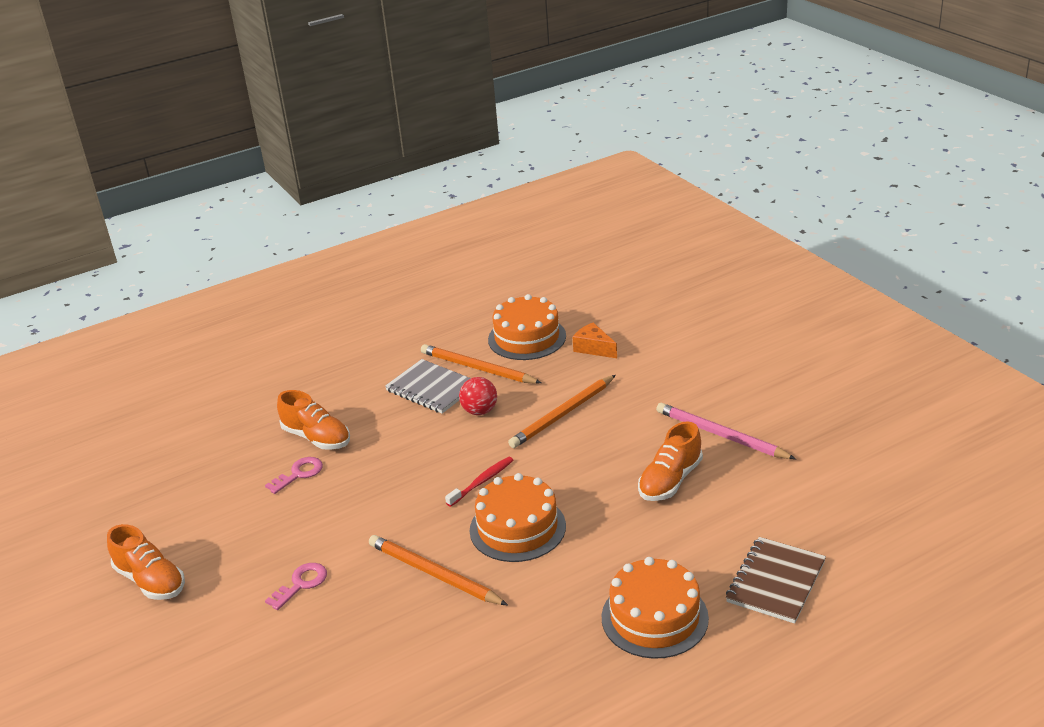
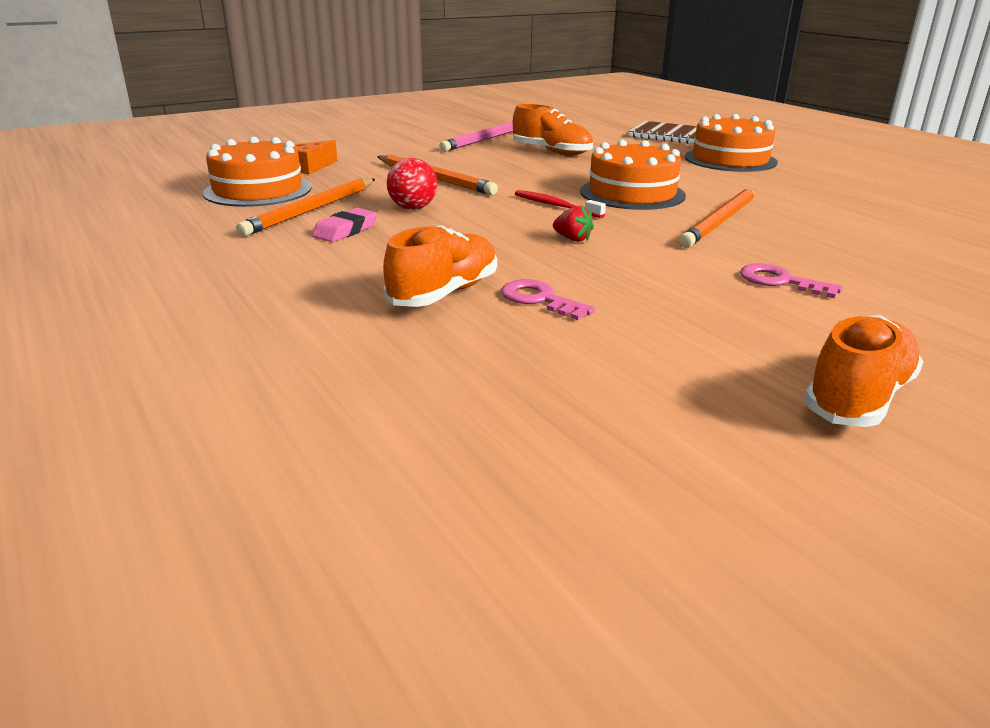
camera: 95 degrees left, 5 degrees down
(401, 489) = (572, 239): none -> red strawberry
(431, 388) = (345, 230): grey notebook -> pink eraser

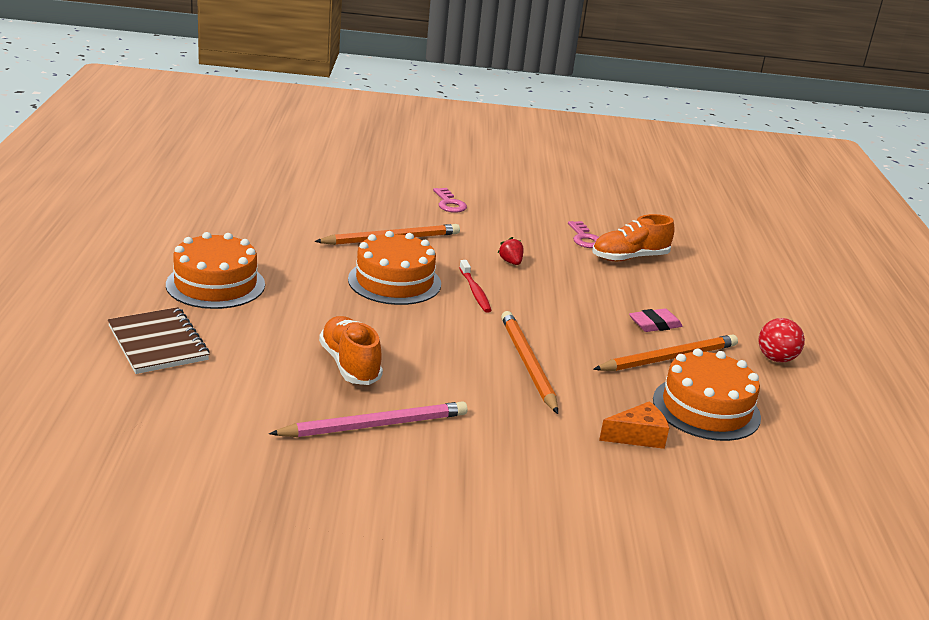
camera: 150 degrees left, 0 degrees up
(413, 208) = (586, 330): red ball -> red ball (776, 359)
(858, 398) = (520, 172): orange shoe -> none

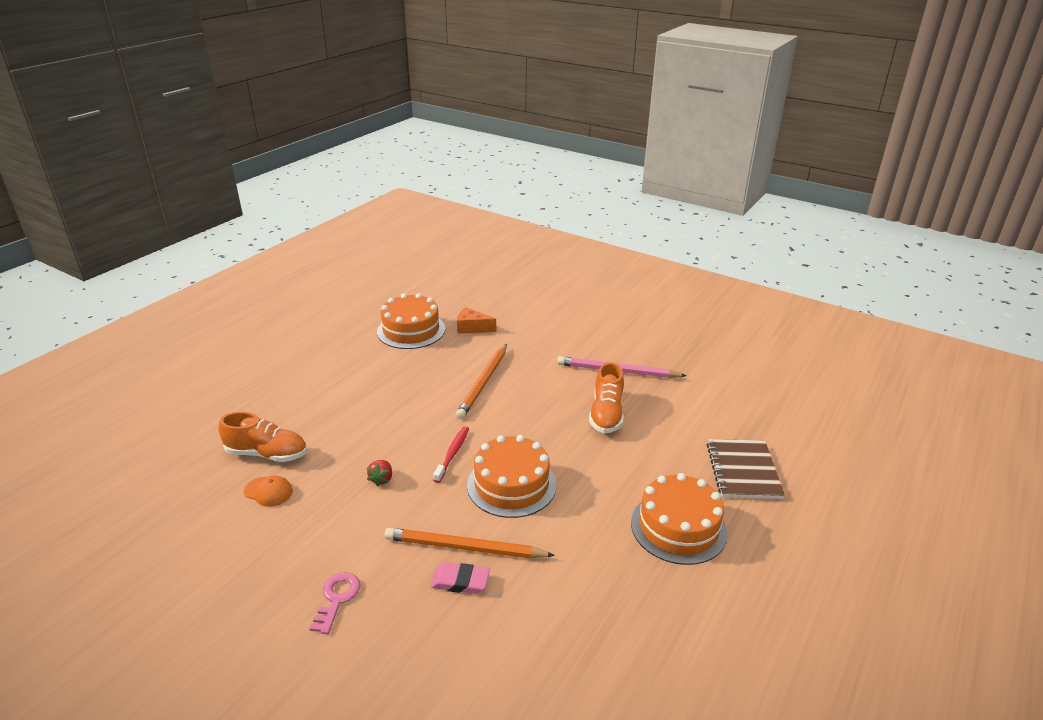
camera: 145 degrees left, 5 degrees up
(584, 238) = (268, 491): pink key -> orange cap
(654, 324) = (353, 386): pink eraser -> pink eraser (460, 581)
(668, 358) = (384, 362): orange pencil -> none
(776, 359) = (316, 343): red ball -> none

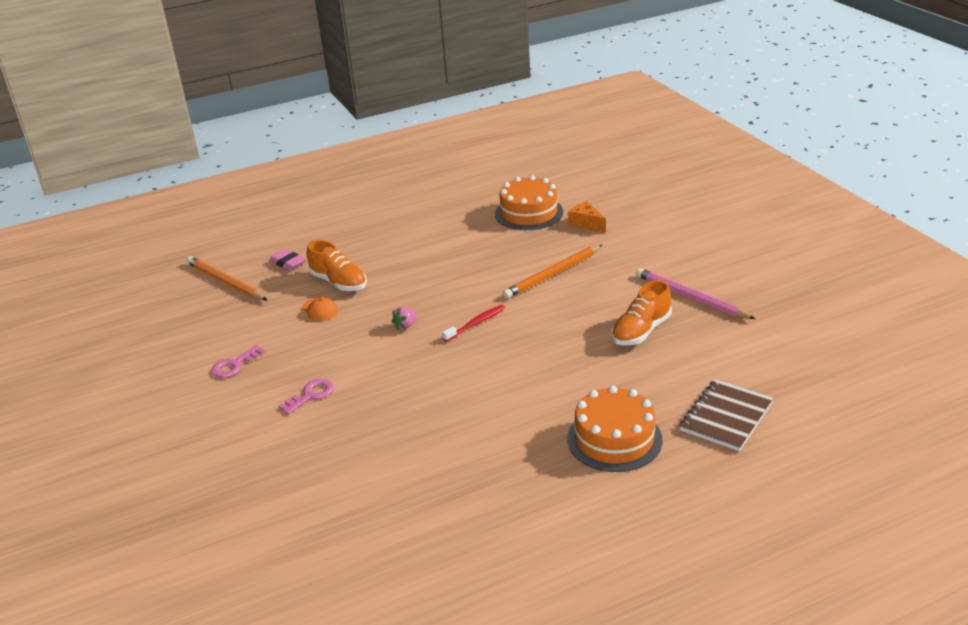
camera: 35 degrees right, 0 degrees up
(209, 596) = (234, 365): none -> pink key
(381, 479) = (405, 326): red strawberry -> pink strawberry
(460, 581) = (402, 415): pink eraser -> pink eraser (288, 263)
(464, 548) = (425, 394): orange pencil -> orange pencil (225, 282)
(511, 485) = (502, 361): orange cake -> none

